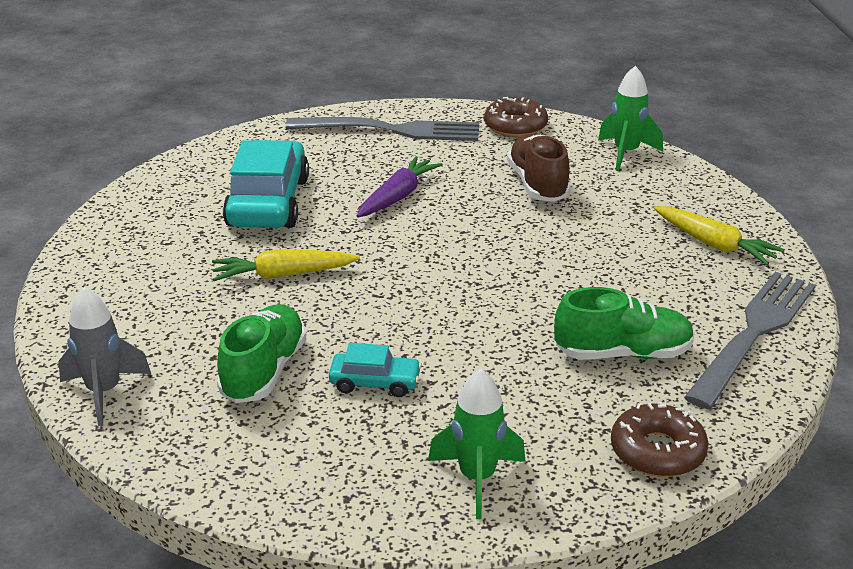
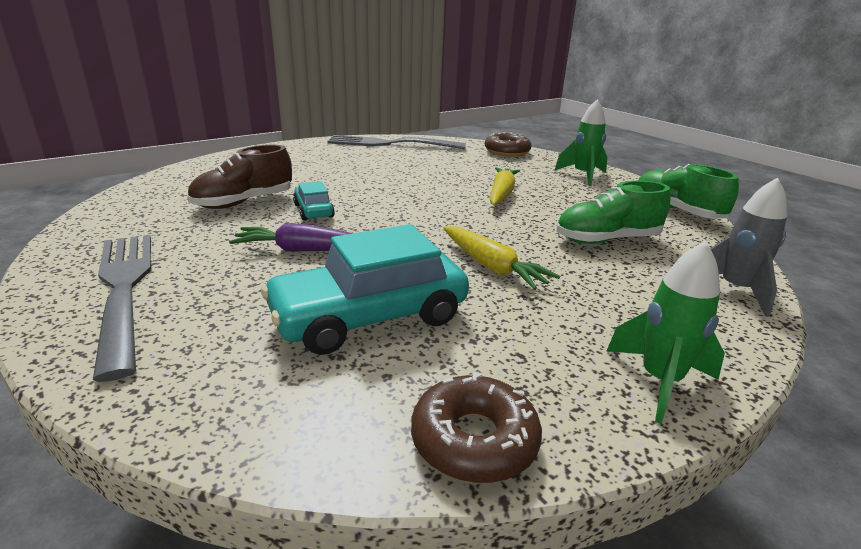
camera: 120 degrees left, 5 degrees down
(375, 383) = (559, 207): turquoise car -> turquoise car (313, 211)
(515, 126) = (108, 227): brown donut -> brown donut (474, 440)
(622, 353) = (442, 162): green shoe -> green shoe (676, 211)
(626, 153) = (168, 183): green rocket -> green rocket (660, 381)
(714, 245) = (303, 154): yellow carrot -> yellow carrot (501, 194)

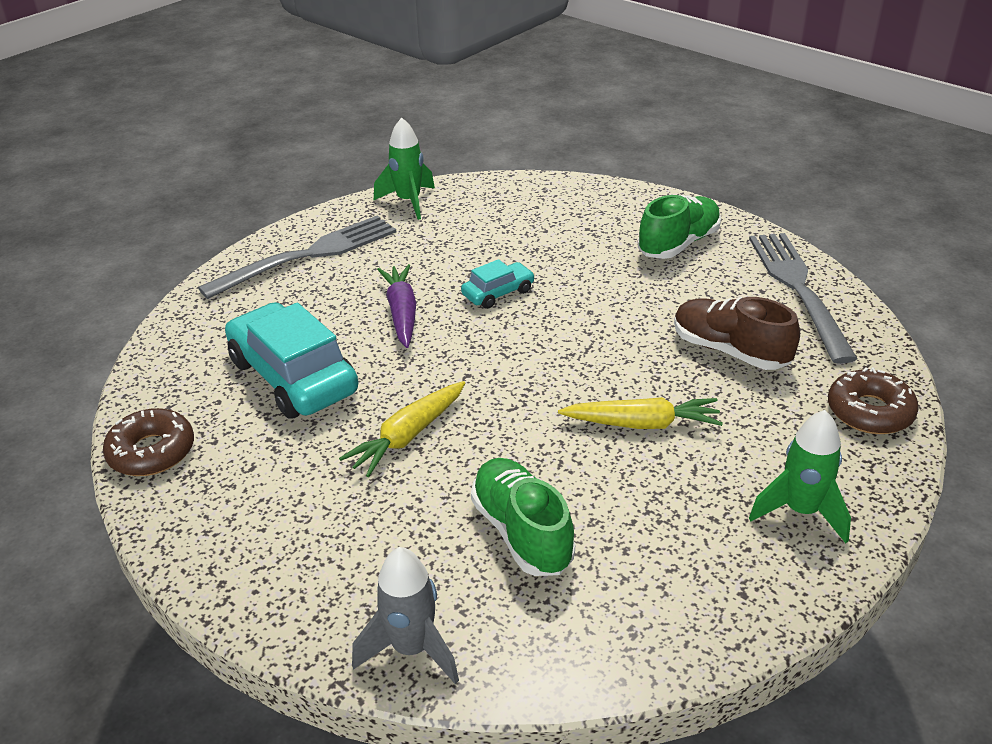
camera: 80 degrees right, 10 degrees up
(244, 202) = (497, 248): brown shoe -> brown shoe (730, 351)
(660, 381) = (221, 555): green rocket -> green rocket (409, 202)
(676, 211) = (686, 626): green shoe -> green shoe (678, 244)

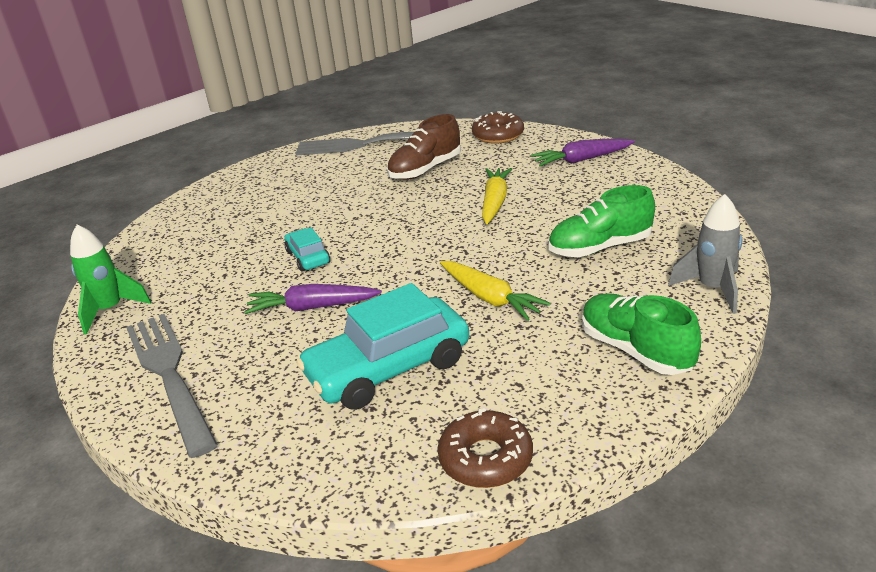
camera: 80 degrees left, 5 degrees down
(678, 244) = (285, 180): green shoe -> green shoe (635, 350)
(801, 511) = (581, 160): green rocket -> purple carrot

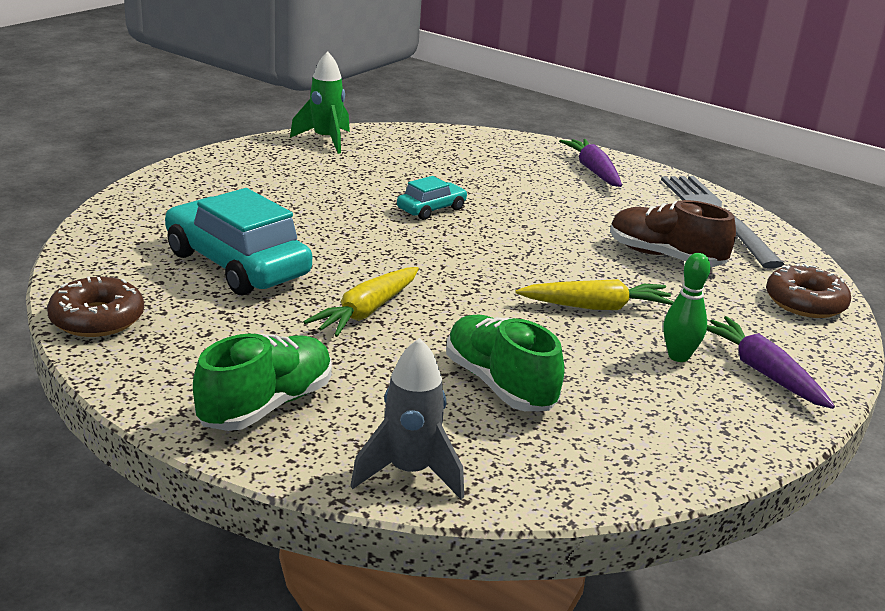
camera: 70 degrees right, 5 degrees down
(169, 375) = (231, 175): grey fork -> none
(312, 307) = (338, 220): purple carrot -> purple carrot (593, 171)
(563, 182) = (678, 356): none -> green bowling pin

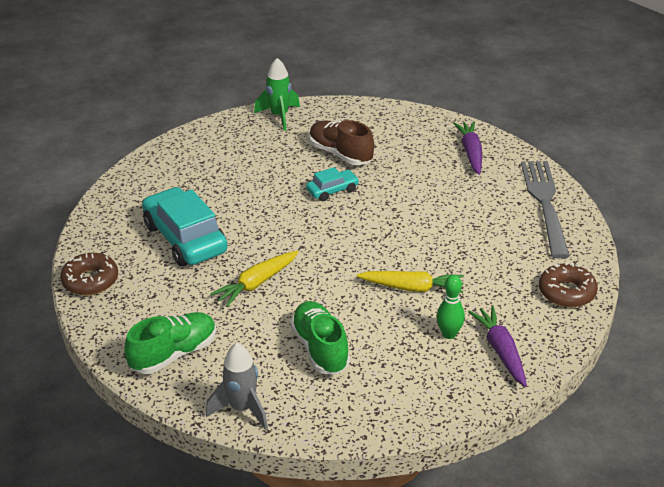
camera: 15 degrees right, 10 degrees up
(665, 257) = (484, 244): brown shoe -> brown shoe (340, 154)

